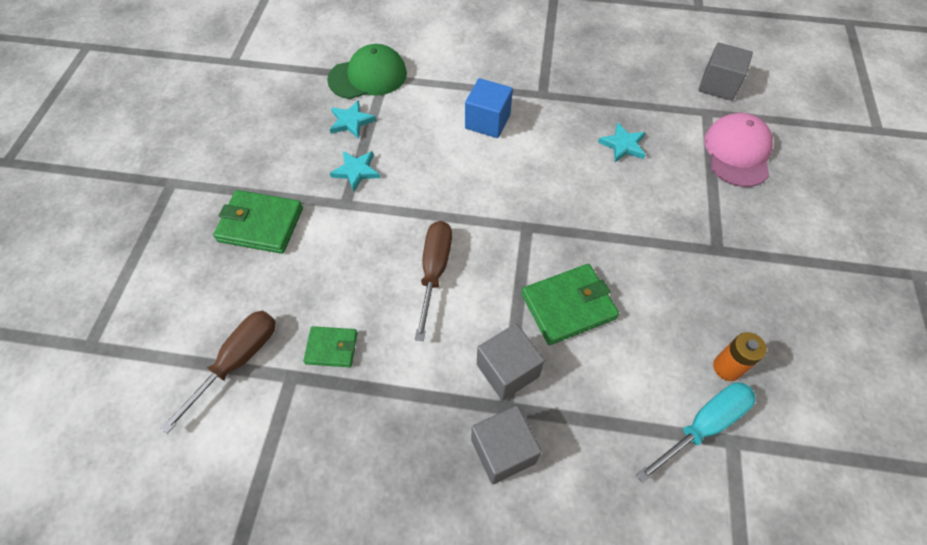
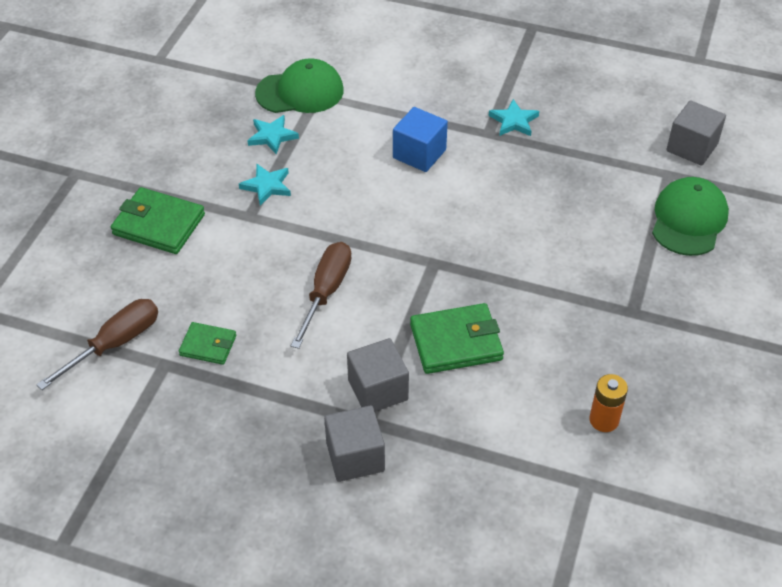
camera: 10 degrees right, 10 degrees down
(623, 145) = (562, 196): turquoise star -> turquoise star (513, 121)
(703, 426) = (561, 466): turquoise screwdriver -> none
(737, 152) = (688, 220): pink cap -> green cap

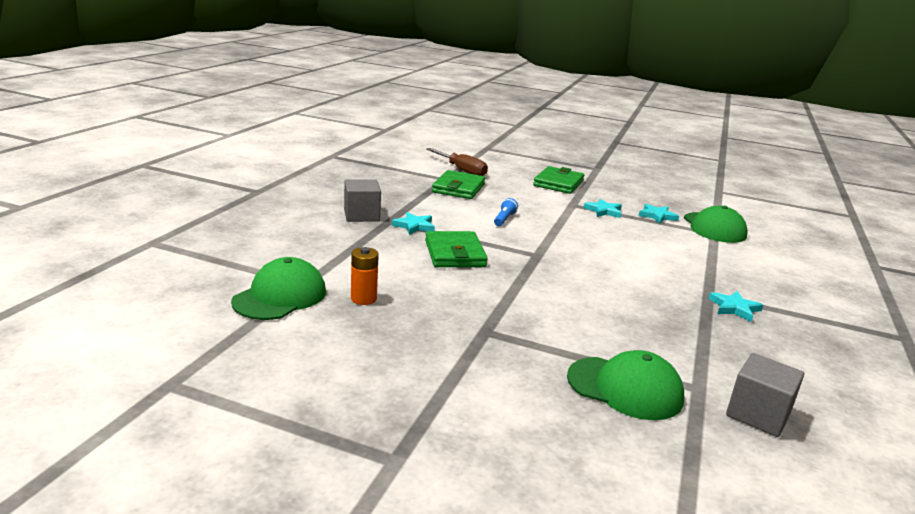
camera: 90 degrees right, 25 degrees down
(208, 345) = (458, 188): green wallet -> green wallet, size x1.70
(326, 292) = (504, 219): brown screwdriver -> blue flashlight
(378, 390) = (414, 226): grey cube -> turquoise star
(419, 154) = (664, 262): blue cube -> none
(627, 501) = (280, 296): none -> green cap

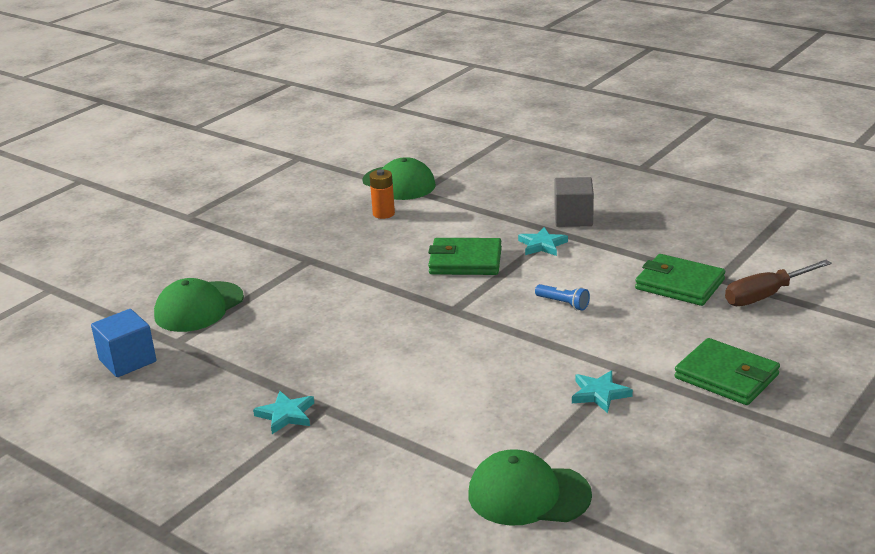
camera: 110 degrees right, 5 degrees up
(657, 216) = (580, 445): turquoise star -> none
(758, 414) = (127, 361): grey cube -> blue cube

